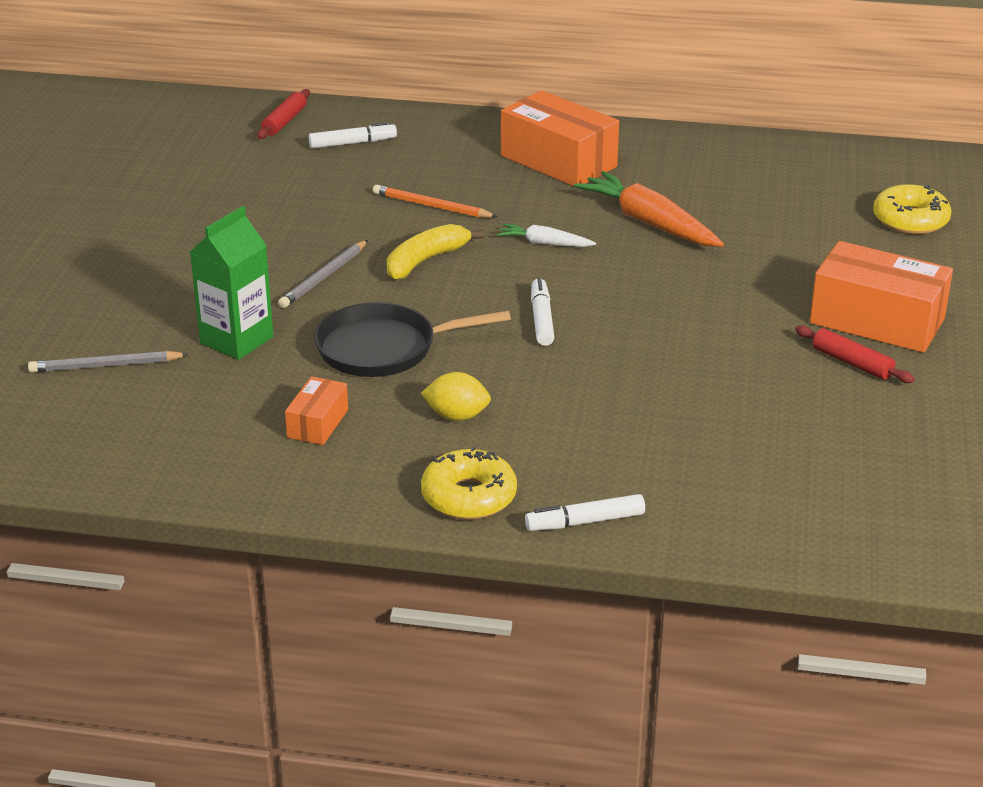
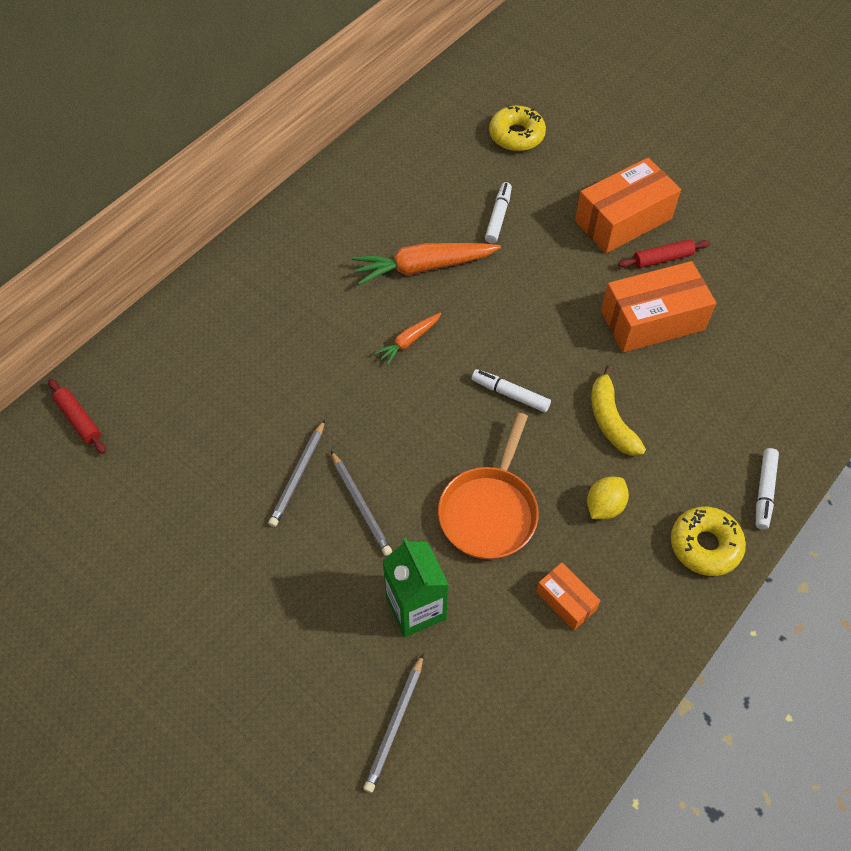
camera: 60 degrees left, 25 degrees up
(326, 236) = (298, 475): none -> grey pencil
(353, 143) = (159, 388): white marker -> white marker (498, 217)
(383, 348) = (489, 511): black pan -> orange pan
(425, 261) = (382, 426): yellow banana -> yellow banana (611, 420)
(432, 206) = (303, 383): orange pencil -> none
(544, 243) = (409, 341): white carrot -> orange carrot
(558, 161) = (296, 272): orange box -> orange box (652, 320)

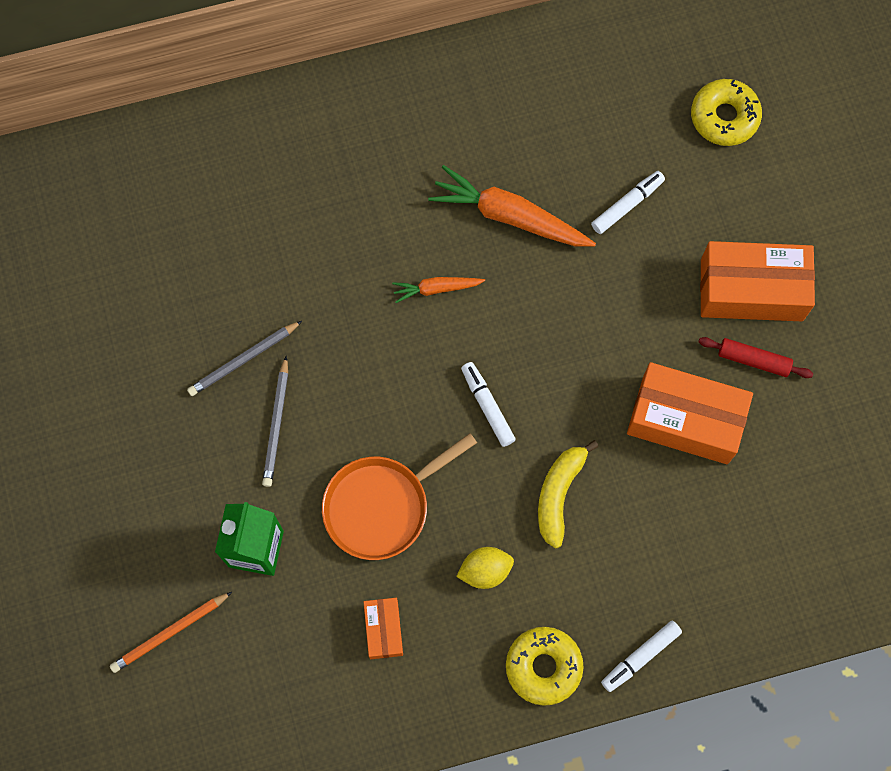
camera: 35 degrees right, 15 degrees up
(79, 420) = (95, 179): red rolling pin -> none
(395, 724) = (170, 632): grey pencil -> orange pencil

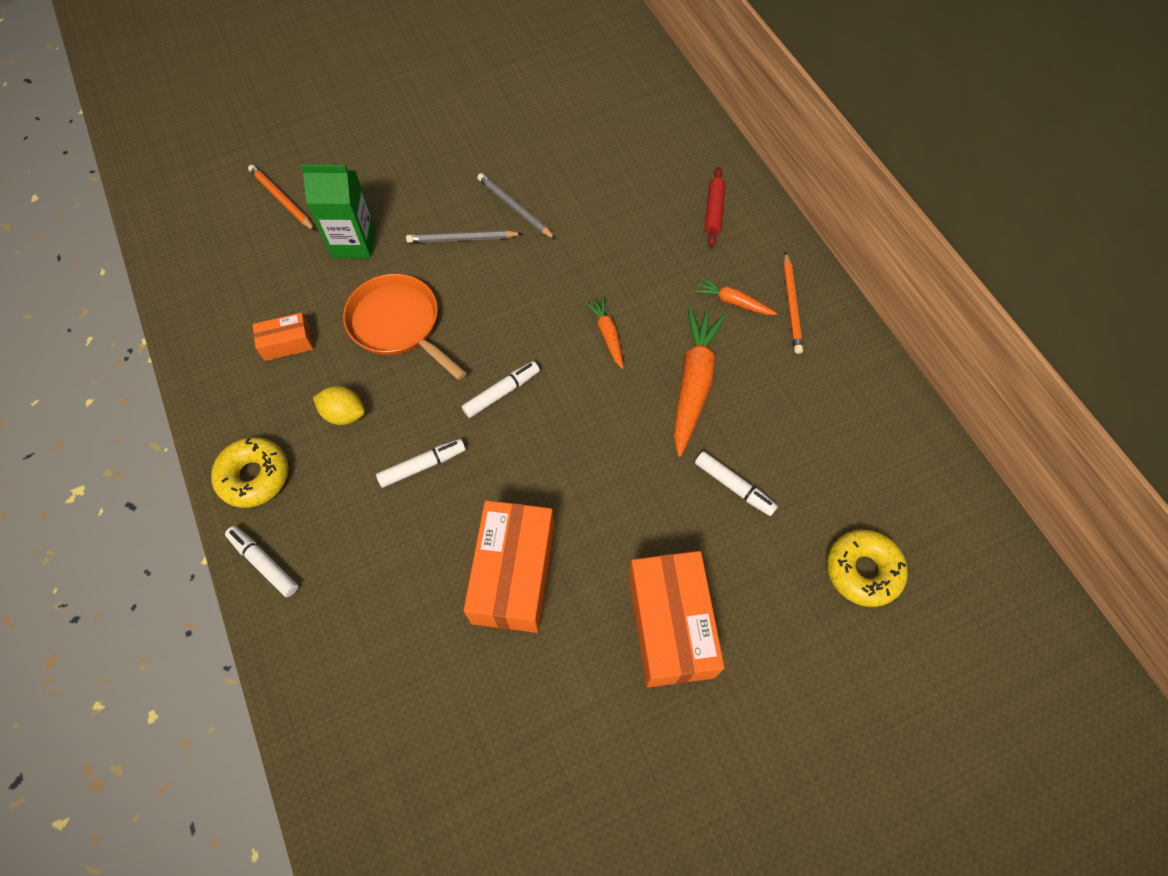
camera: 80 degrees right, 10 degrees down
(419, 156) = (733, 302): none -> orange carrot
(434, 100) = (791, 305): none -> orange pencil
(485, 570) = (344, 414): yellow lemon -> yellow lemon turned 45 degrees counterclockwise
(559, 494) = (422, 466): yellow banana -> white marker
(753, 360) = (591, 637): red rolling pin -> red rolling pin (714, 211)

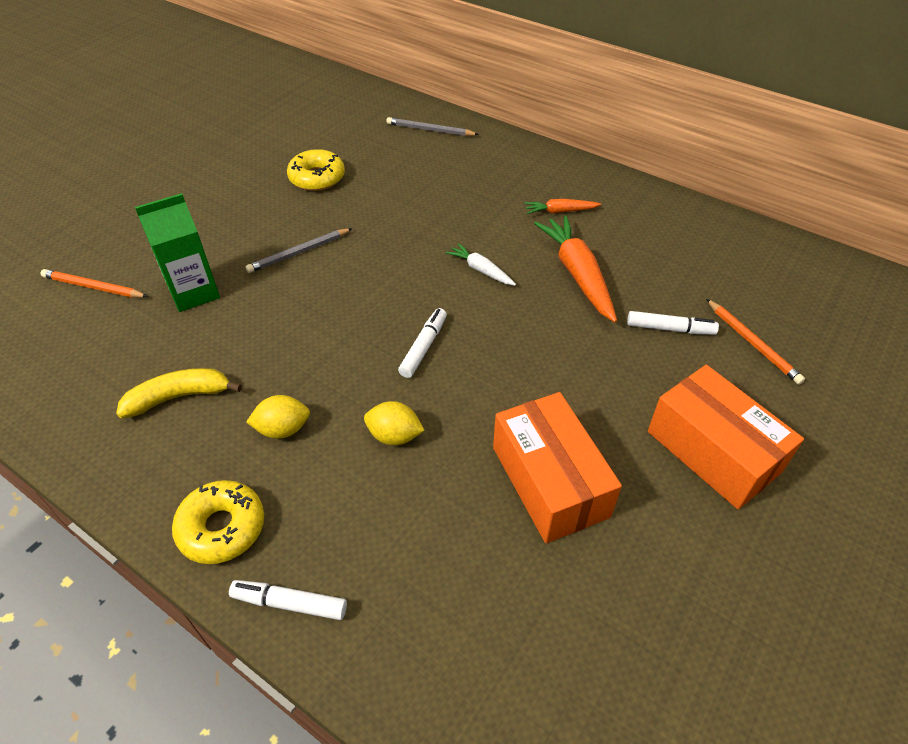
camera: 30 degrees left, 15 degrees down
(287, 343) = (179, 397): orange box -> yellow banana
(398, 324) = (285, 336): orange pan -> none
(422, 466) = (394, 436): white marker -> yellow lemon
(515, 208) = (330, 215): grey pencil -> grey pencil (430, 130)
(607, 335) = (481, 270): orange carrot -> white carrot
(714, 211) = (495, 162): red rolling pin -> none
(791, 305) = (603, 197): orange pencil -> orange pencil (752, 343)
(863, 570) = (811, 340): yellow donut -> yellow donut (317, 178)

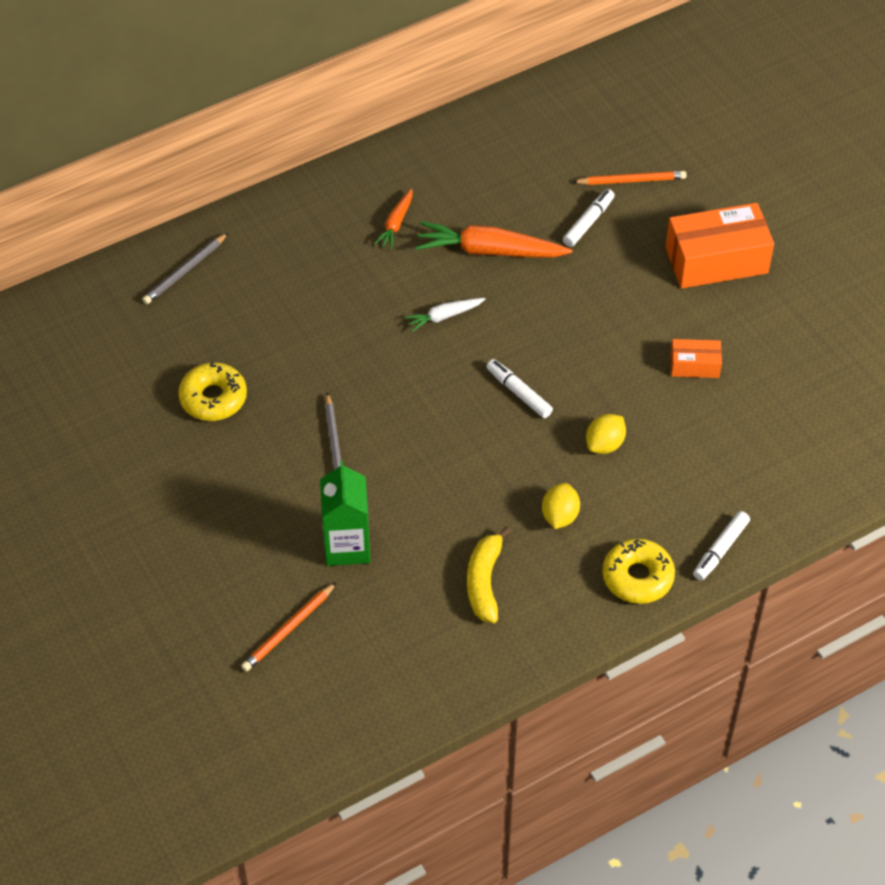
camera: 65 degrees left, 5 degrees up
(549, 481) = (694, 365): orange box -> orange box, size x0.51

